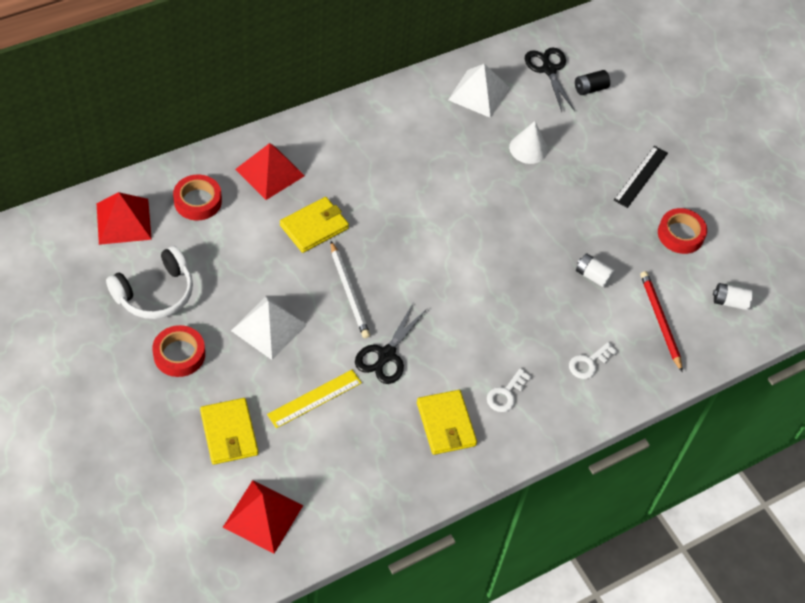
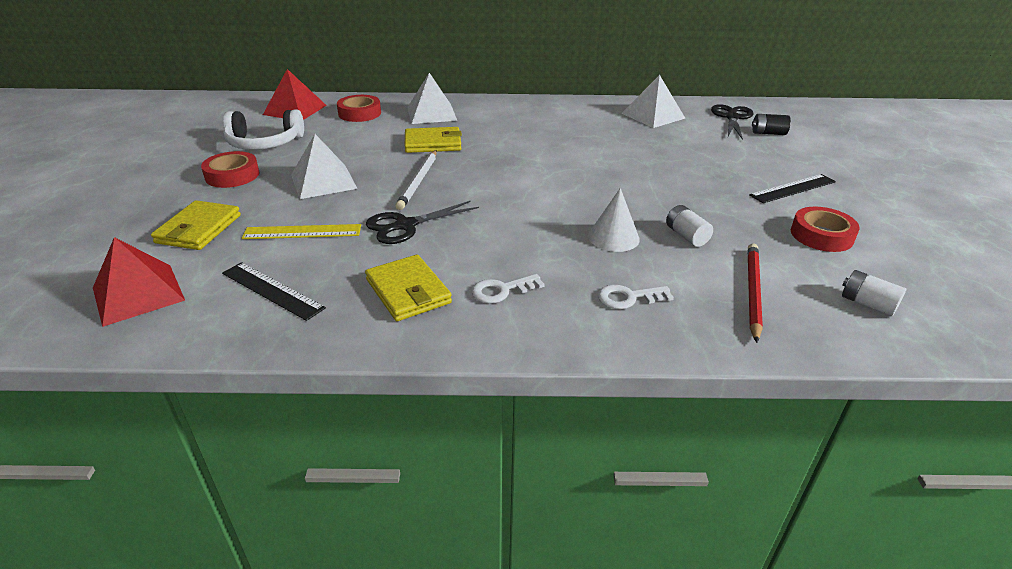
camera: 35 degrees right, 20 degrees down
(270, 172) = (431, 113): red pyramid -> white pyramid
(353, 468) = (272, 290): none -> black ruler
(446, 424) = (408, 291): yellow wallet -> yellow wallet turned 45 degrees counterclockwise
(528, 148) = (677, 149): white cone -> white cone (613, 237)

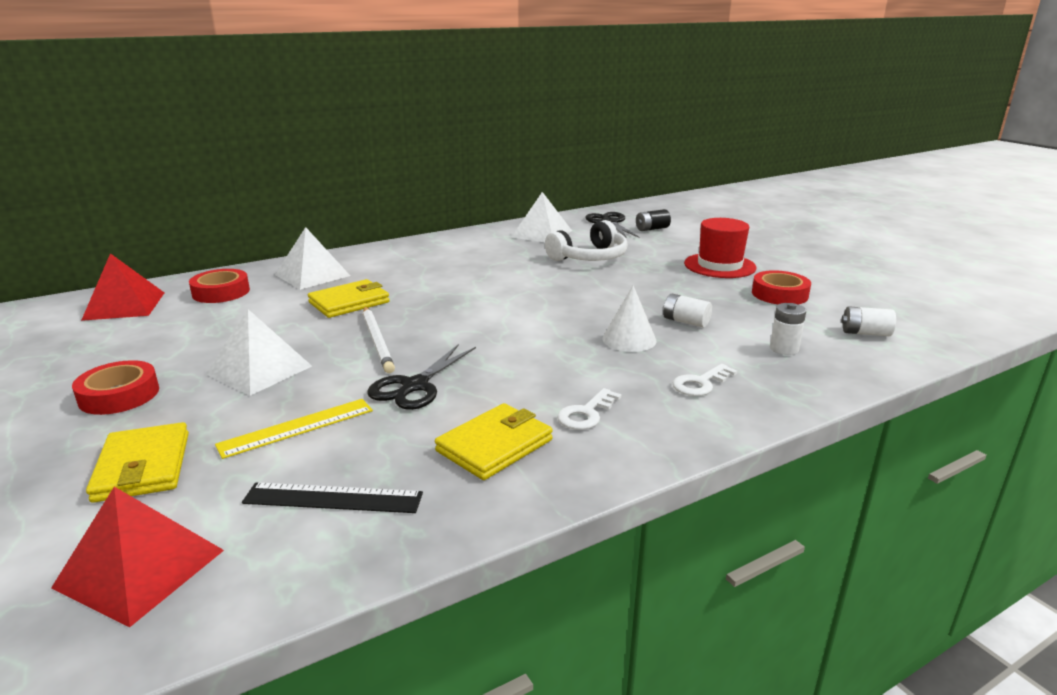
camera: 30 degrees left, 10 degrees down
(264, 143) = (124, 350): white headphones -> white headphones (590, 257)
(408, 291) = (495, 445): yellow wallet -> yellow wallet turned 75 degrees counterclockwise
(752, 292) = (784, 349): red pencil -> white battery
(793, 188) = (719, 266): black ruler -> red hat

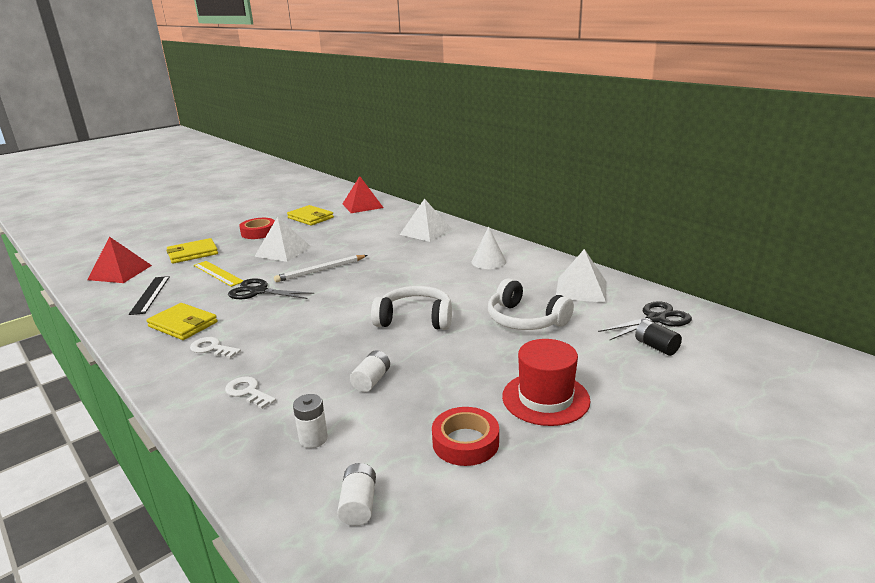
camera: 80 degrees right, 0 degrees up
(221, 292) = (388, 218): red tape -> none
(349, 302) = (381, 251): yellow wallet -> yellow wallet (310, 218)
(564, 296) = (415, 319): none -> white headphones
(629, 339) = (330, 355): white cone -> white cone (488, 261)

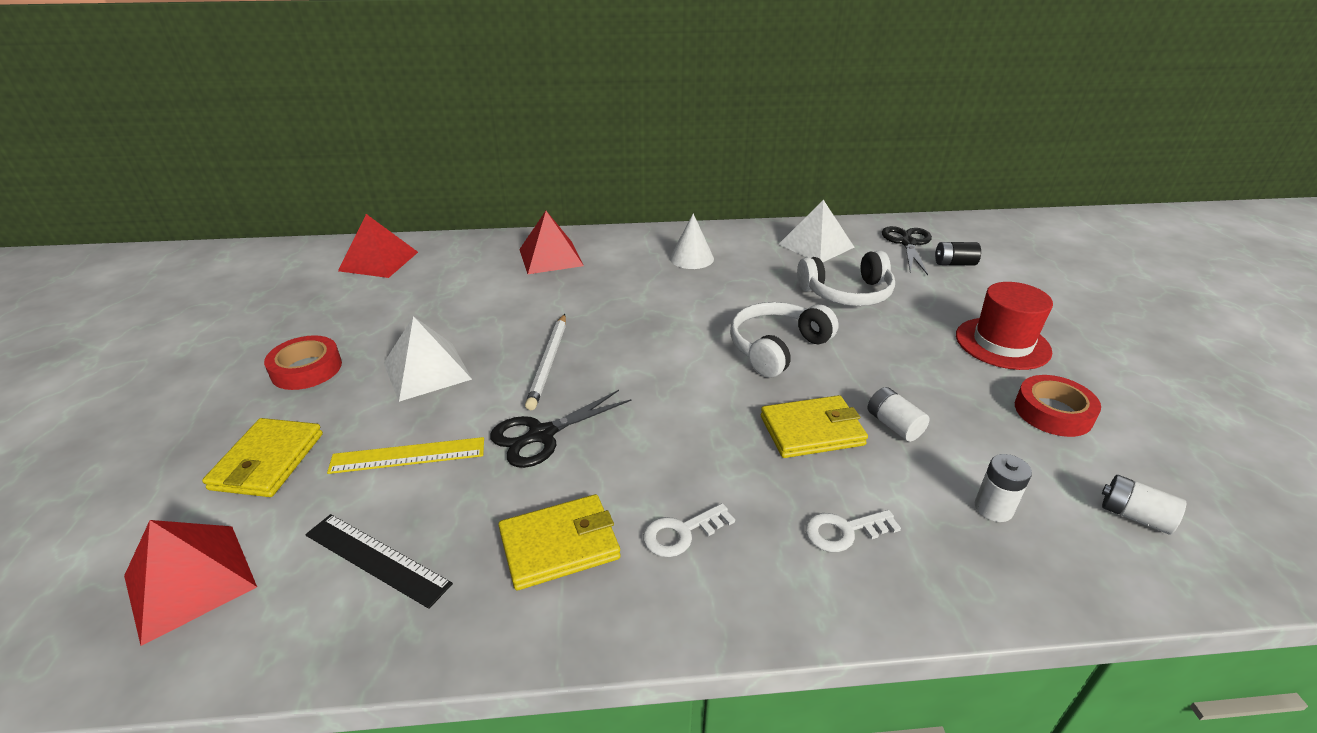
camera: 55 degrees left, 10 degrees up
(310, 218) = (340, 310): yellow wallet -> yellow wallet (812, 430)
(426, 232) = (550, 257): white pyramid -> red pyramid

